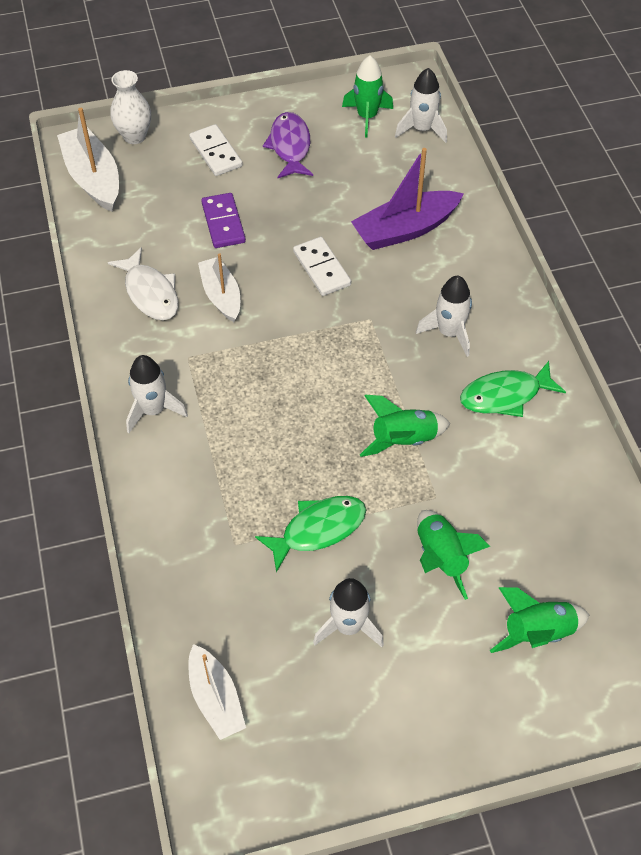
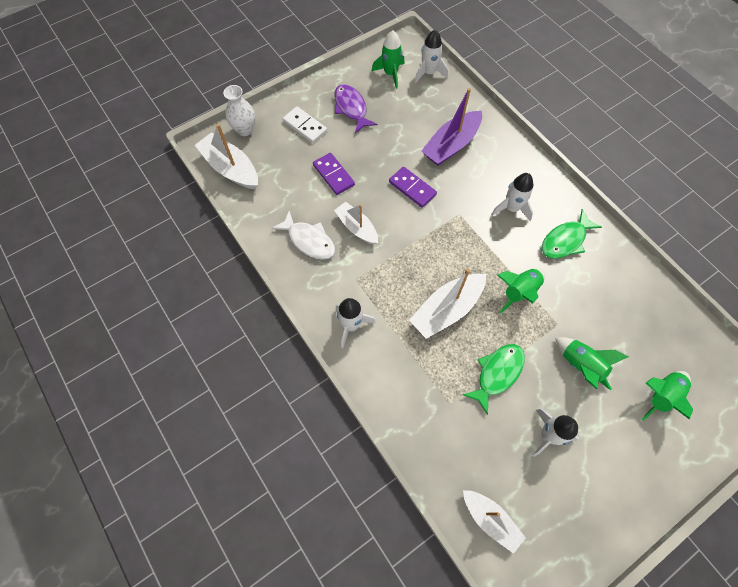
camera: 20 degrees left, 10 degrees up
(290, 431) = (447, 310): none -> white boat
(321, 268) = (412, 188): white domino -> purple domino

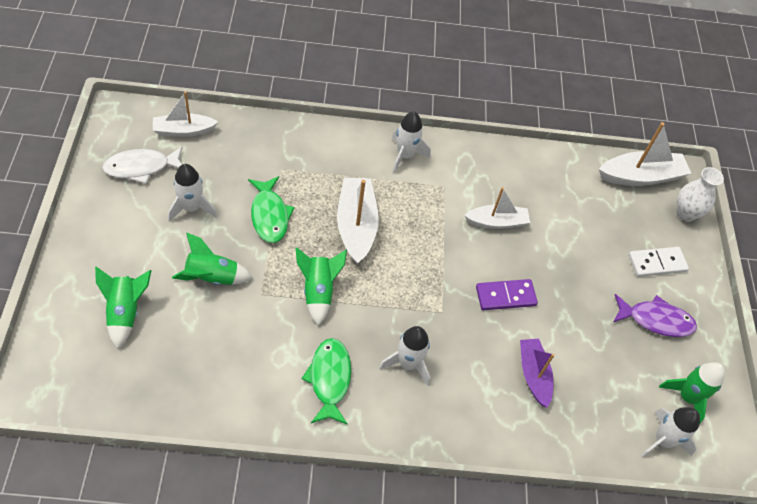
camera: 120 degrees right, 10 degrees down
(309, 240) = (512, 181): white fish -> white fish (141, 167)
(333, 175) = (573, 245): purple domino -> none
(451, 145) = (533, 375): purple boat -> purple boat, size x0.66

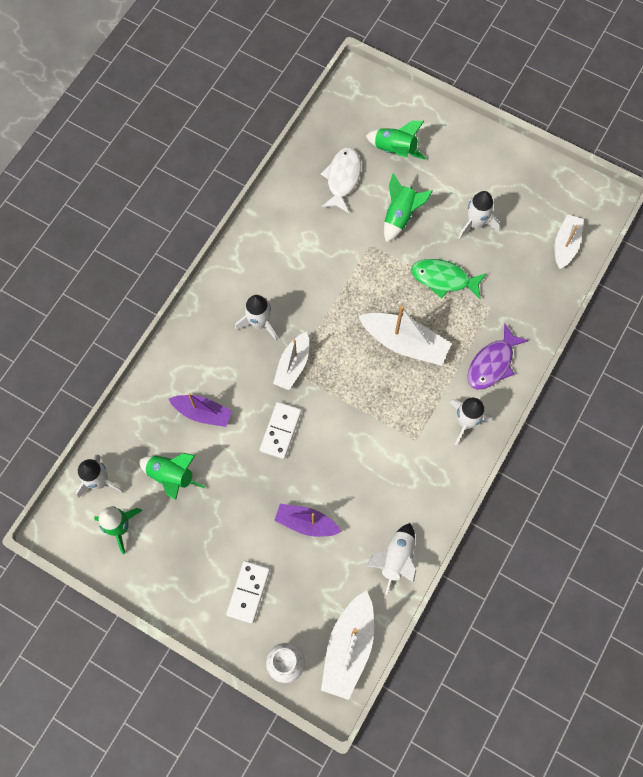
camera: 125 degrees right, 15 degrees up
(141, 167) = (534, 200): white fish -> white fish (342, 178)
(318, 291) = (353, 286): green rocket -> green rocket (171, 476)
(329, 379) = (274, 263): green fish -> none
(497, 222) = (357, 466): white boat -> white boat (293, 365)
(505, 296) = (280, 431): purple domino -> white domino
(552, 168) = (396, 558): none -> white rocket
(571, 242) = (306, 523): none -> purple boat
(655, 320) = (196, 549): purple fish -> purple fish (492, 363)

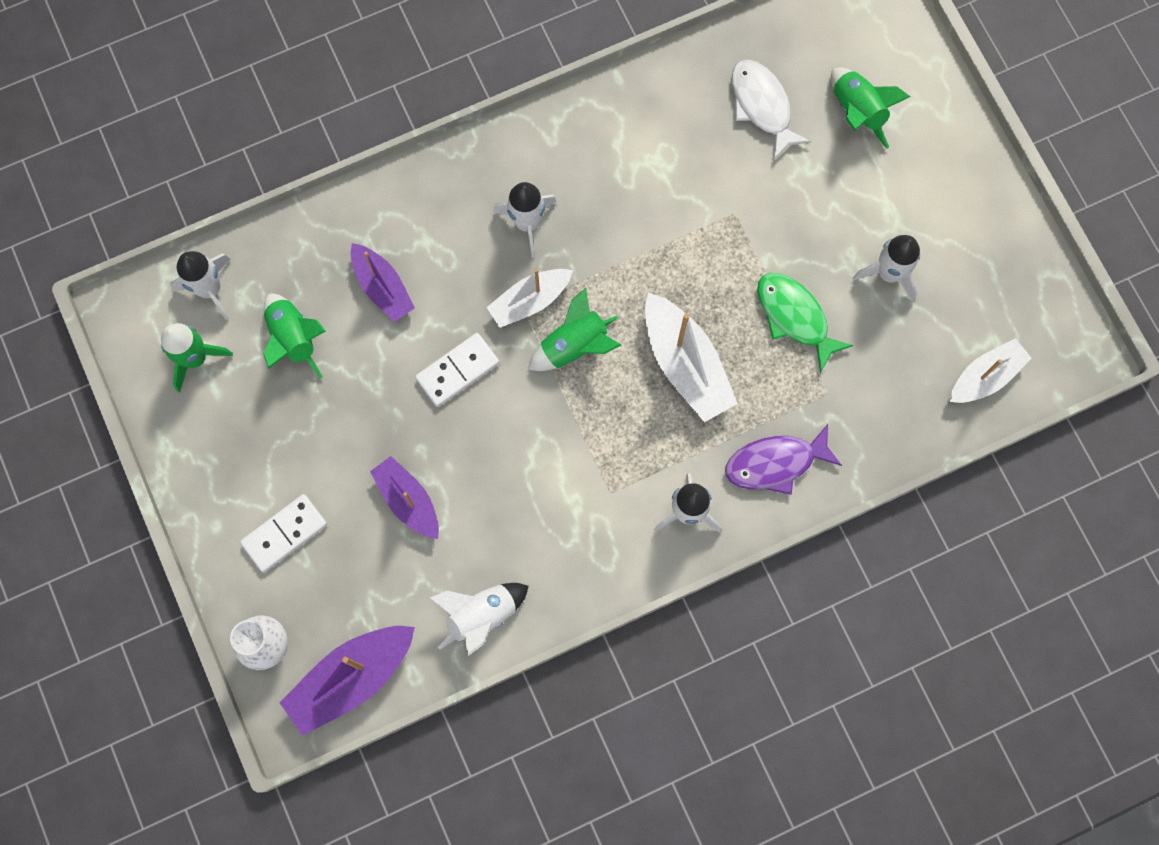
camera: 35 degrees right, 5 degrees up
(342, 178) = (762, 106): white fish -> white fish turned 75 degrees counterclockwise
(349, 648) = (351, 678): white boat -> purple boat
(400, 216) = (800, 201): green rocket -> green rocket (575, 346)

